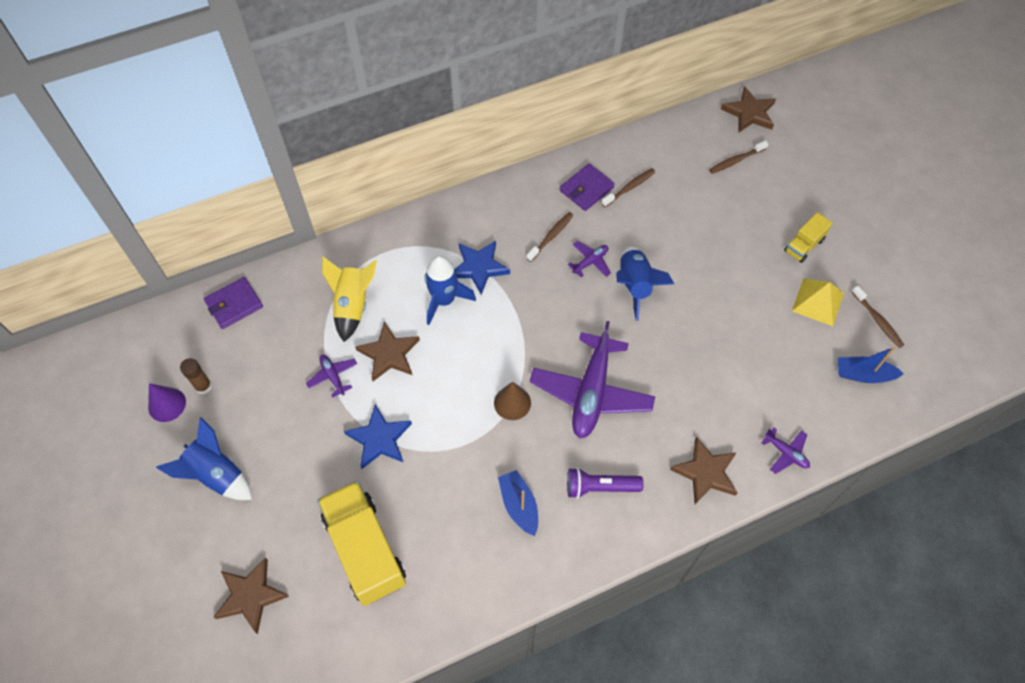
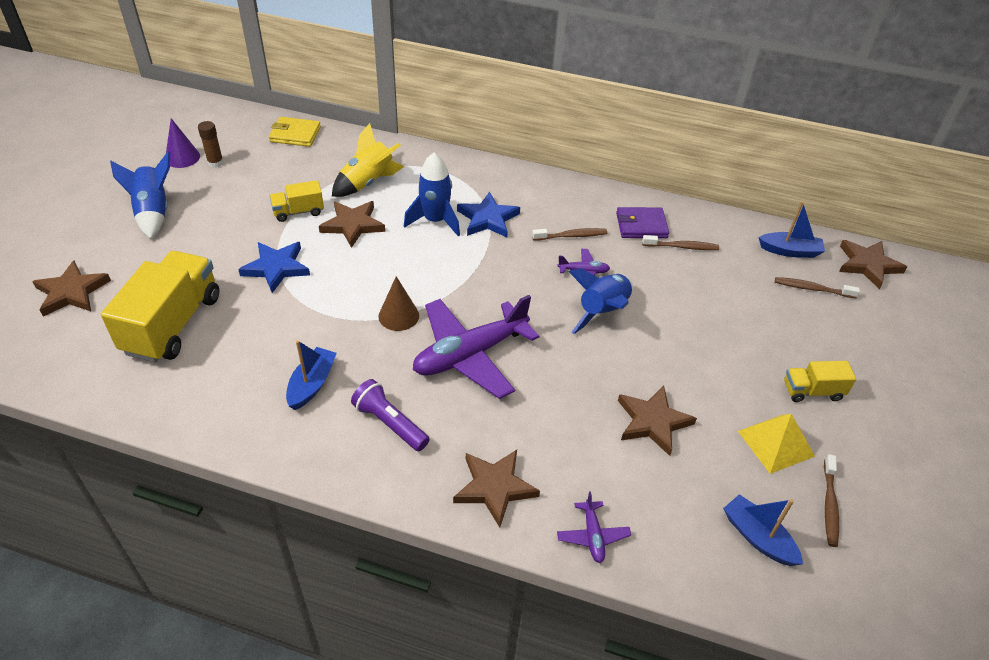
camera: 40 degrees right, 15 degrees down
(234, 304) = (295, 134): purple wallet -> yellow wallet
(333, 376) = (298, 212): purple plane -> yellow truck
(696, 137) = (790, 251): none -> blue boat
(743, 346) = (653, 422): none -> brown star

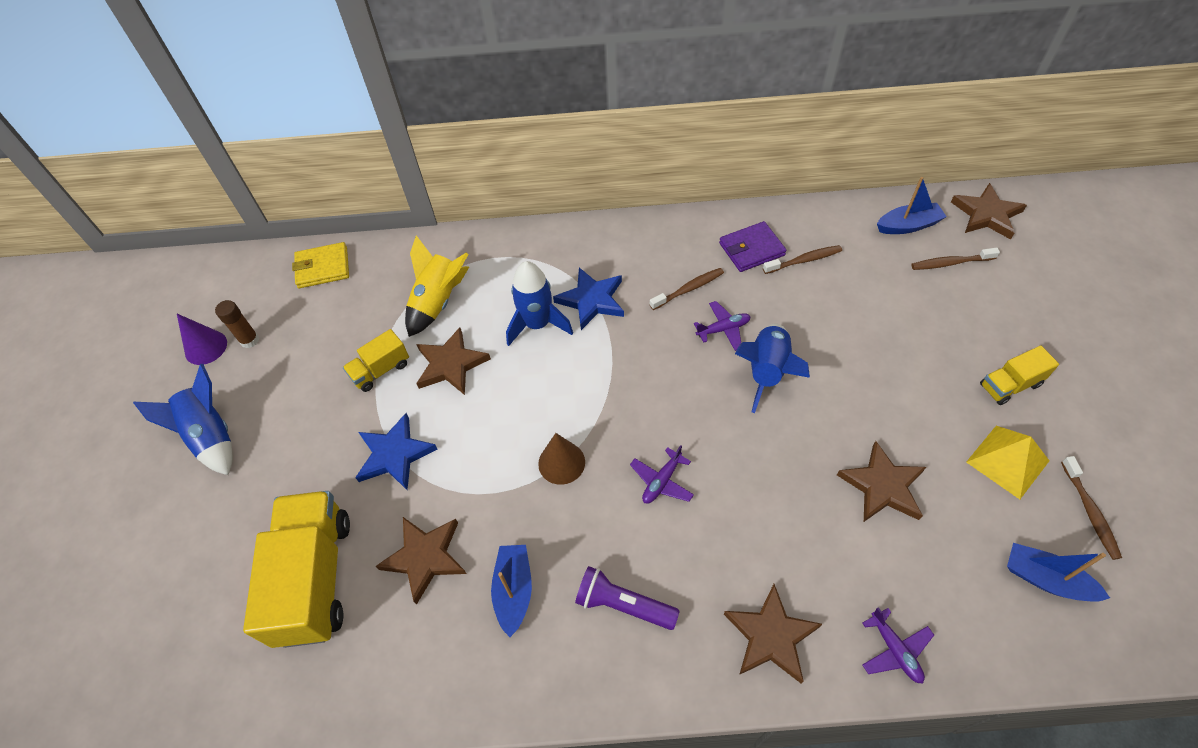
camera: 15 degrees left, 10 degrees up
(72, 292) = (170, 585): brown star -> brown star (425, 557)
(470, 355) = (662, 481): purple plane -> purple plane, size x0.44

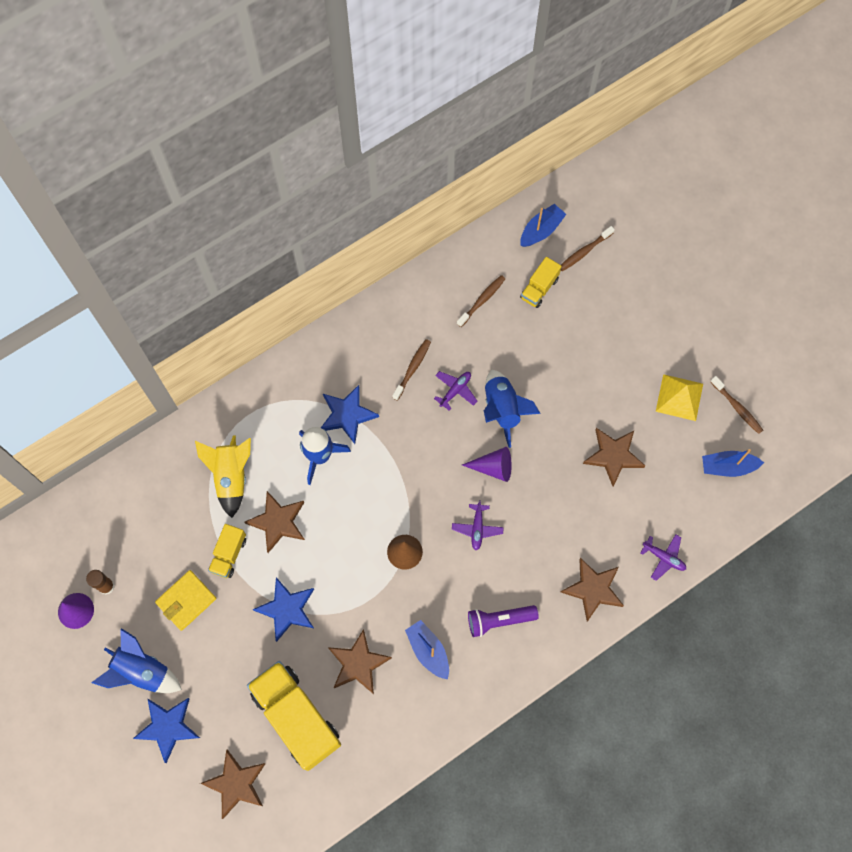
camera: 35 degrees left, 15 degrees up
(185, 507) = (168, 727): none -> blue star
(323, 268) = (114, 496): yellow wallet -> yellow wallet (186, 601)
(721, 425) = (493, 467): none -> purple cone
(751, 249) = (439, 309): purple wallet -> none
(986, 214) = (592, 192): brown star -> brown star (236, 784)
(1010, 385) = (660, 338): yellow truck -> yellow truck (539, 288)

